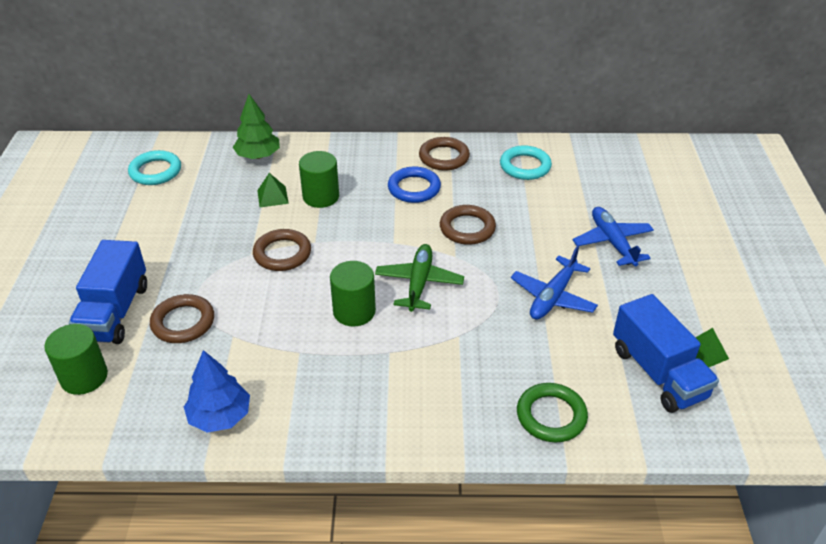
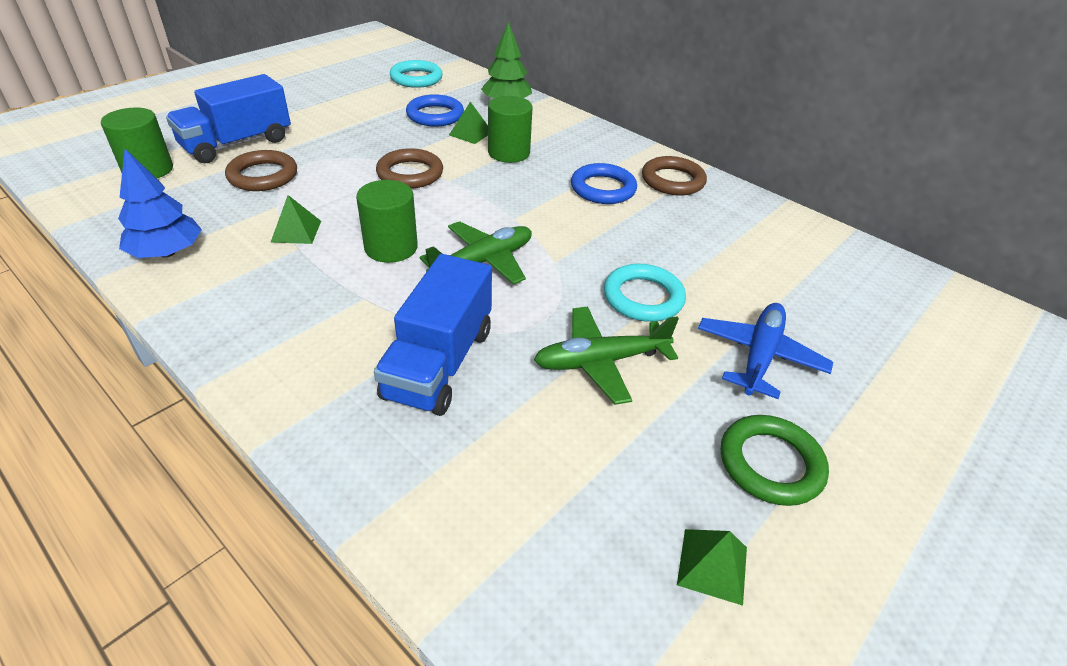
camera: 40 degrees right, 0 degrees up
(224, 196) = (435, 115): none -> blue ring
(278, 343) = (296, 231): none -> green pyramid
(467, 228) = (604, 246): brown ring -> none
(525, 166) = (753, 230): turquoise ring -> turquoise ring (643, 297)
(551, 416) = (410, 475): green ring -> green ring (770, 464)
(553, 297) = (600, 361): blue plane -> green plane
(658, 373) = (609, 537): blue truck -> blue truck (439, 363)

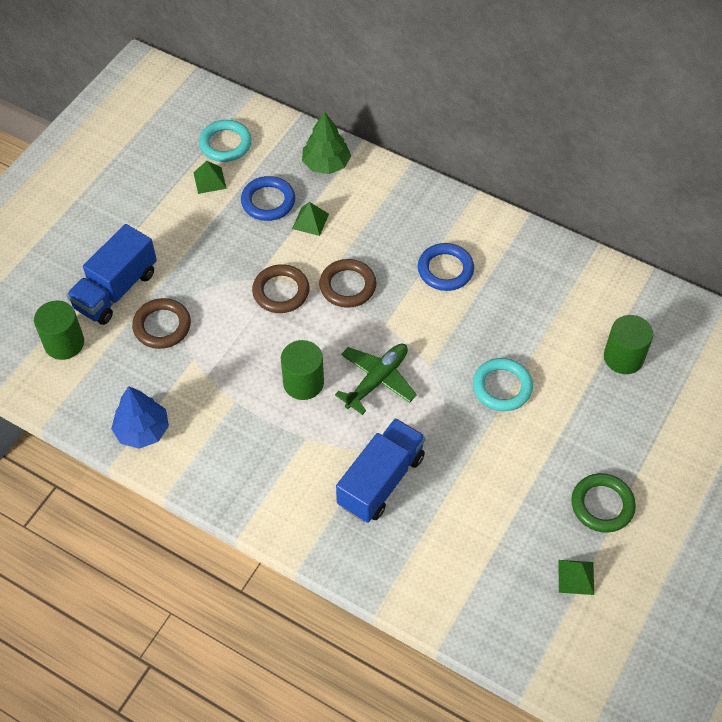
camera: 10 degrees left, 15 degrees up
(296, 231) = (224, 384): green pyramid -> green pyramid (209, 180)
(439, 363) = (381, 481): blue truck -> blue truck turned 150 degrees counterclockwise
(509, 153) = (353, 241): green cylinder -> green cylinder (623, 357)
(600, 361) = (485, 453): green plane -> none
(672, 180) = (501, 244): brown ring -> brown ring (347, 286)
(759, 356) = (589, 422): blue plane -> none

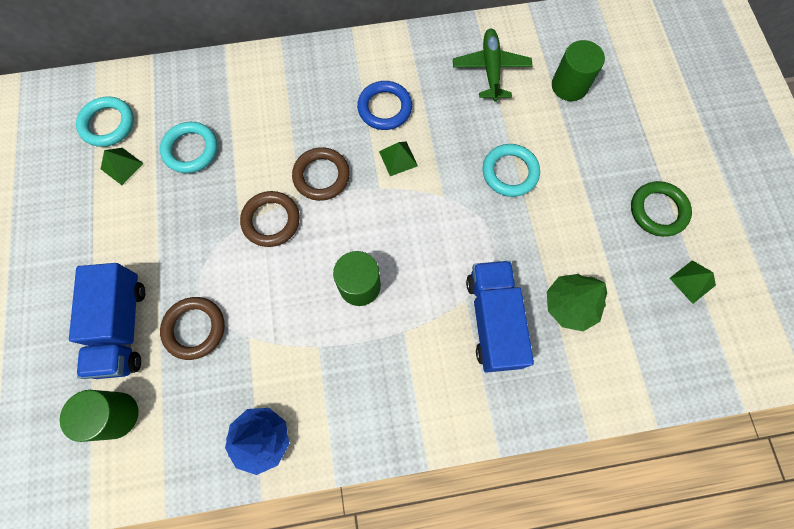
camera: 40 degrees left, 15 degrees up
(268, 201) = (191, 150): blue ring -> turquoise ring
(310, 221) = (242, 142): green pyramid -> green pyramid (398, 158)
(326, 164) = (212, 85): green tree -> green tree (569, 305)
(377, 380) = (415, 238): green plane -> green plane (491, 69)

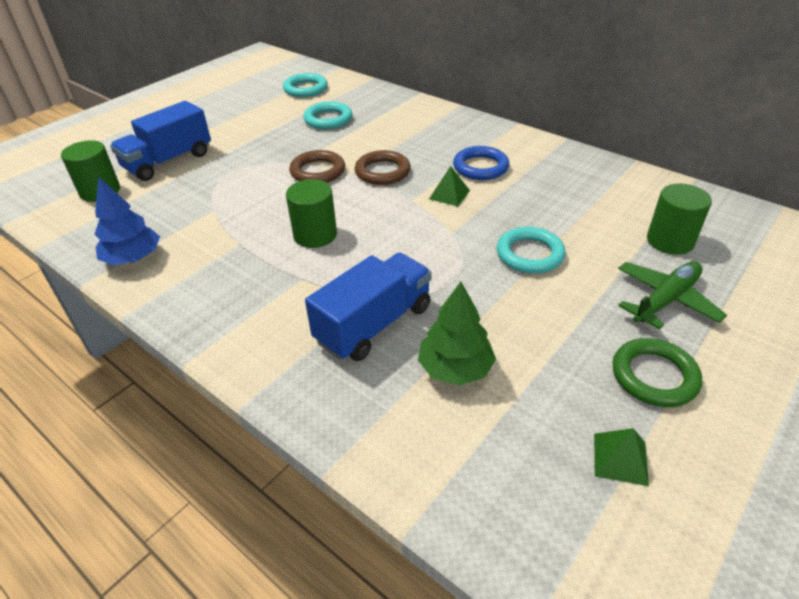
camera: 50 degrees right, 30 degrees down
(122, 166) = (283, 106): green pyramid -> none
(195, 328) = (196, 186): brown ring -> none
(491, 69) = (603, 193): green plane -> green plane (665, 300)

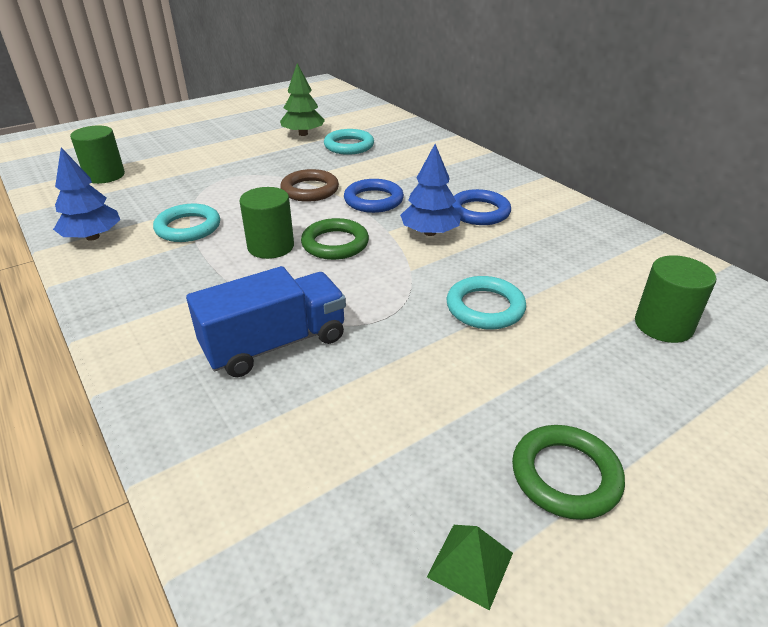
camera: 15 degrees right, 5 degrees down
(168, 161) = (179, 160): blue truck -> none
(305, 89) = (344, 117): turquoise ring -> turquoise ring (188, 227)
(372, 221) = (335, 244): none -> green ring
(382, 172) = (373, 200): brown ring -> blue ring
(449, 194) = (430, 232): green pyramid -> blue tree
(455, 368) = (333, 409): green tree -> green tree (303, 134)
(665, 300) = (625, 390): green plane -> none

